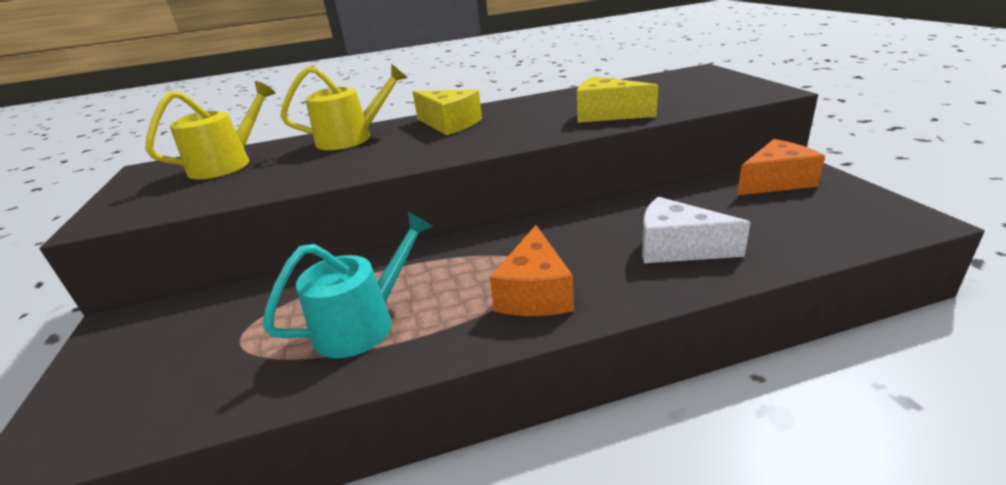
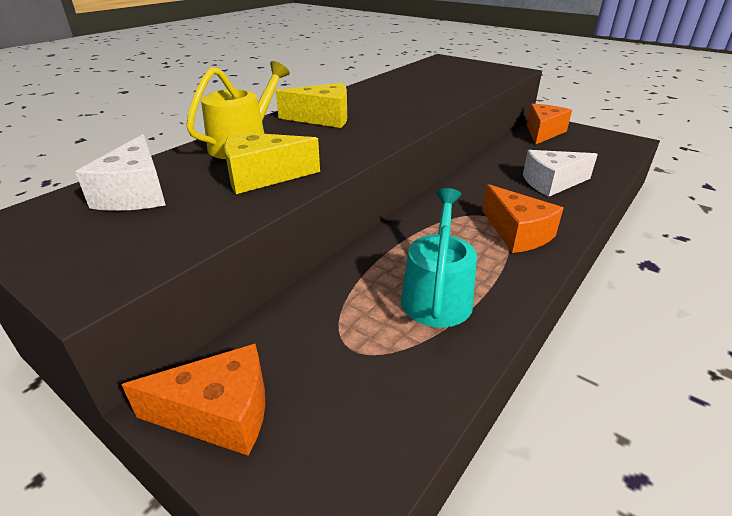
camera: 40 degrees left, 5 degrees up
(117, 345) = (219, 414): none -> orange cheese
(227, 164) = (136, 193): yellow watering can -> white cheese
(606, 114) = (441, 96): yellow cheese -> yellow cheese (262, 176)

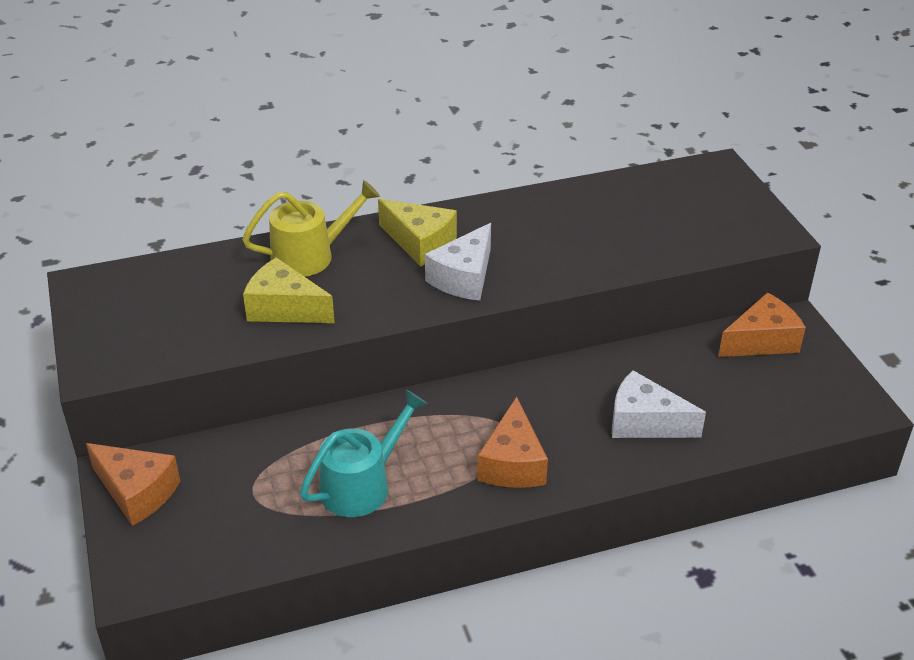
camera: 35 degrees right, 5 degrees up
(136, 193) = (180, 287): white cheese -> white cheese (464, 277)

